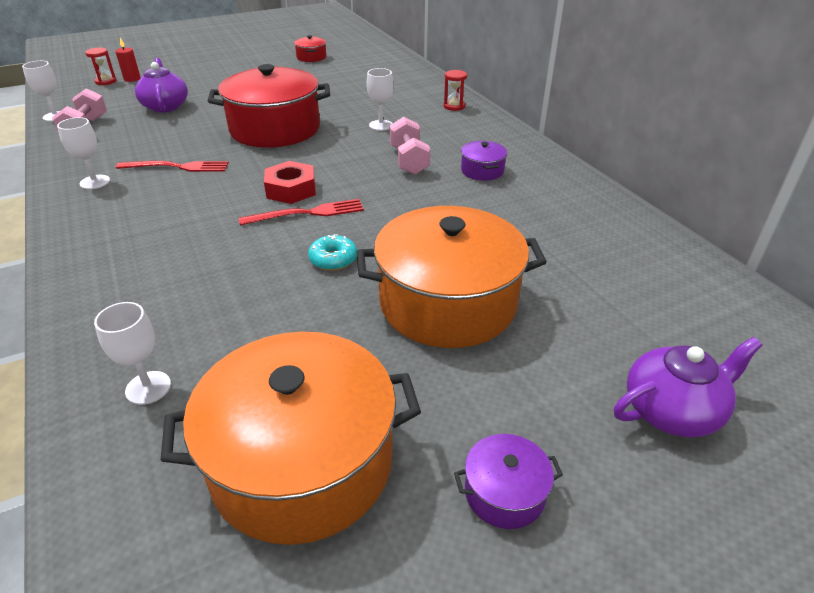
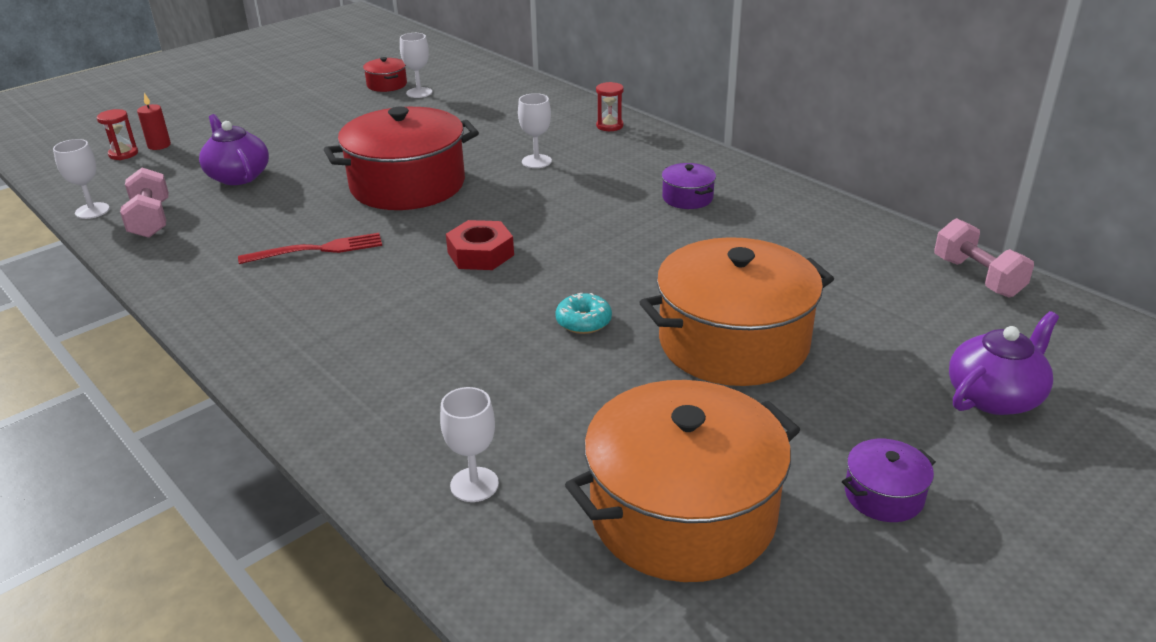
camera: 15 degrees left, 5 degrees down
(95, 182) = (223, 285): white goblet -> white goblet (419, 93)
(307, 213) = (519, 277): red fork -> none
(409, 160) = (597, 199): pink dumbbell -> pink dumbbell (977, 277)

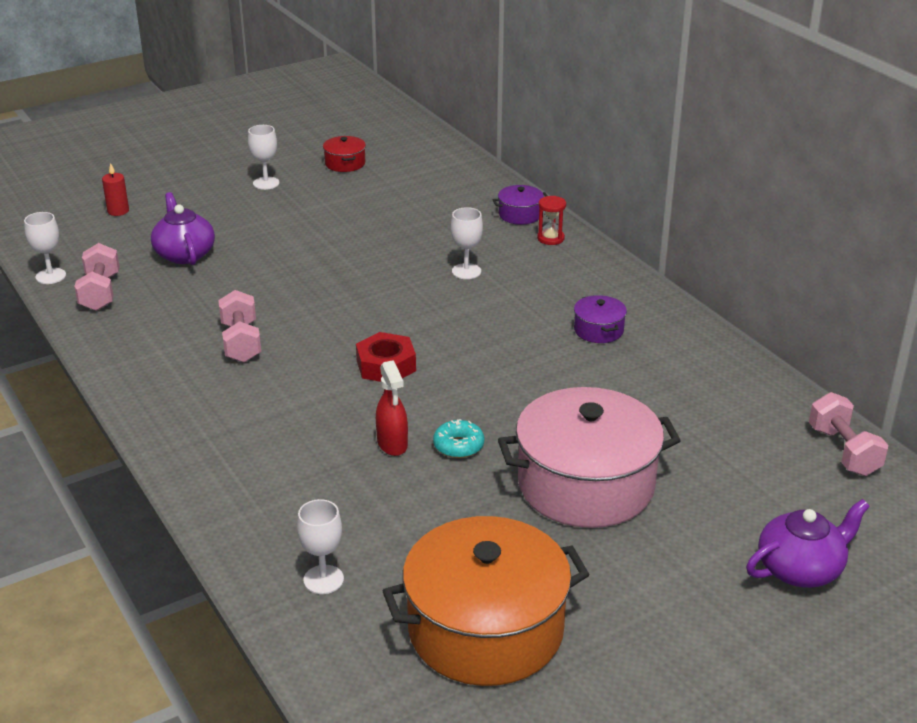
camera: 10 degrees right, 0 degrees up
(123, 154) = (85, 217): red hourglass -> none
(317, 250) = (241, 342): red fork -> pink dumbbell
(407, 185) = (338, 283): red pot -> none
(419, 93) = (374, 177): white goblet -> white goblet (266, 183)
(511, 329) = (392, 444): none -> red spray bottle
(733, 342) = (586, 484): orange pot -> pink pot
(884, 495) = (660, 640): purple pot -> purple pot (520, 214)

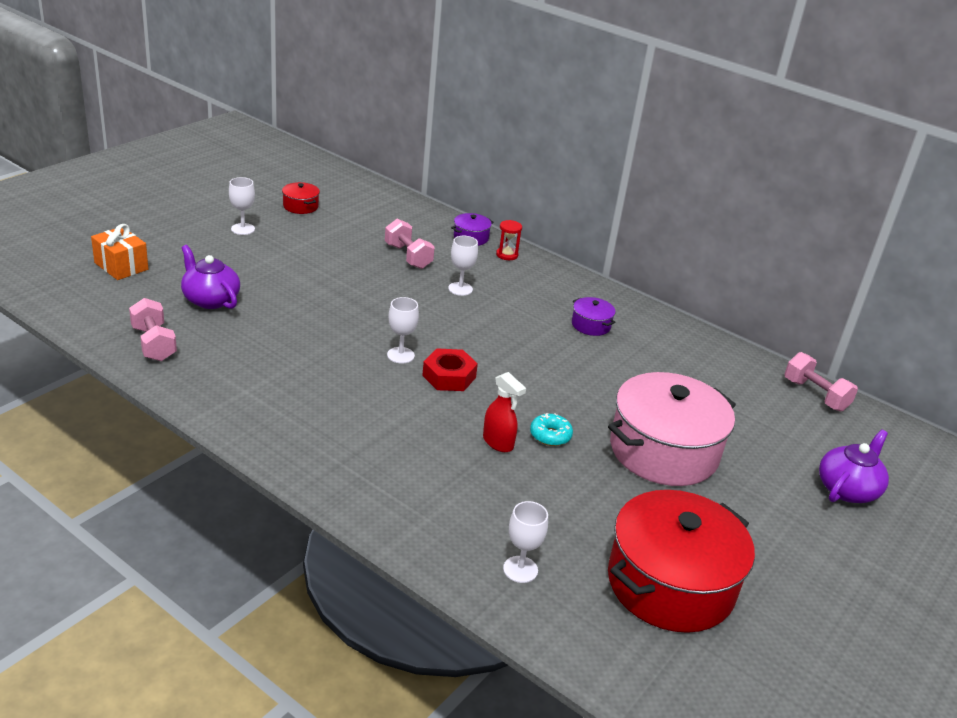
camera: 25 degrees left, 0 degrees up
(50, 276) = (95, 334): white goblet -> white goblet (400, 355)
(118, 211) = (121, 266): red candle -> orange gift
(241, 342) = (314, 373): pink dumbbell -> pink dumbbell (408, 256)
(485, 629) = (670, 584): orange pot -> red pot

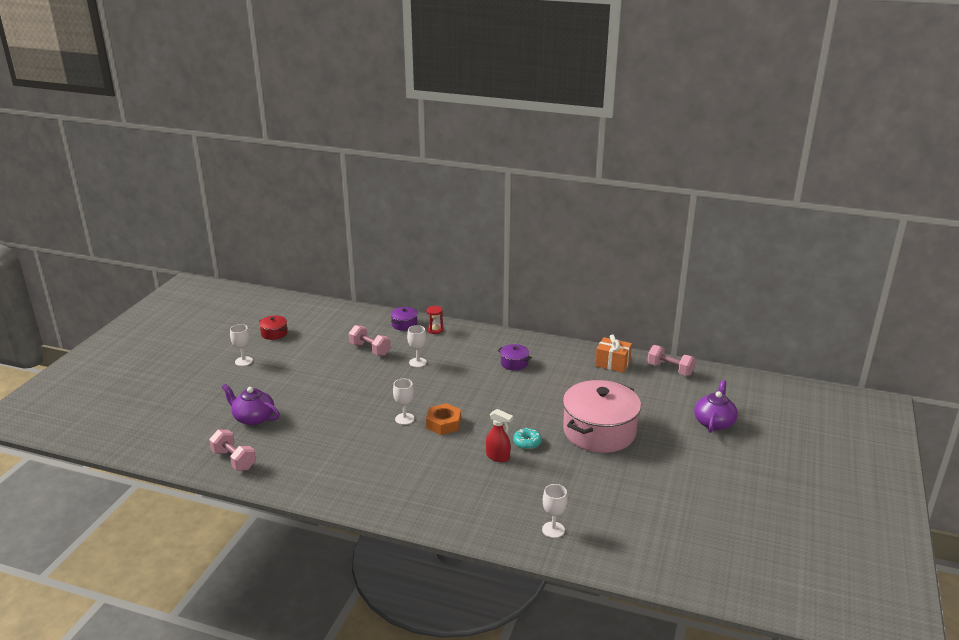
camera: 15 degrees left, 5 degrees down
(121, 266) = (174, 412): orange gift -> orange gift (612, 363)
(449, 376) = (443, 423): red nut -> orange nut
(670, 584) = (642, 510): red pot -> none

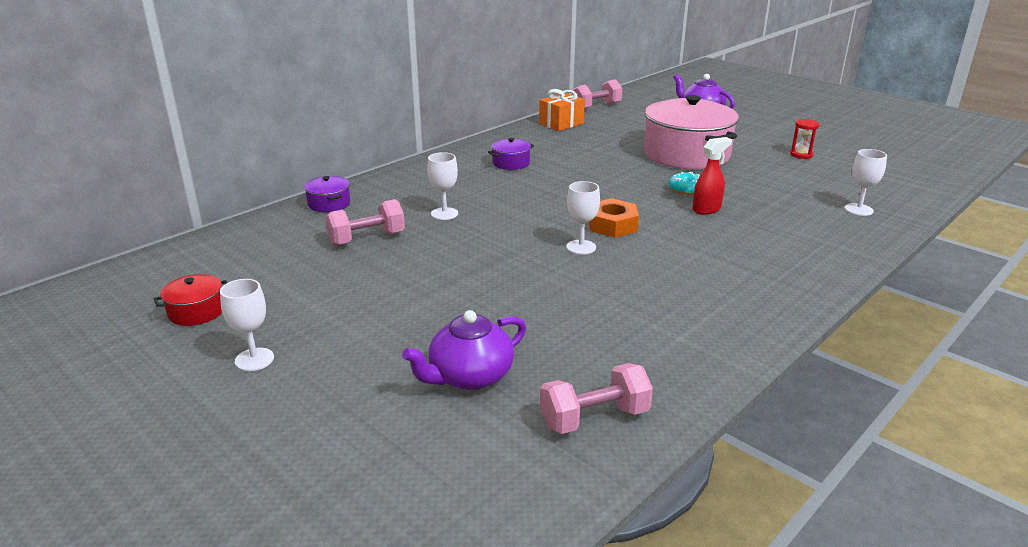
camera: 65 degrees left, 0 degrees up
(435, 330) = (373, 188): red hourglass -> red hourglass (801, 155)

